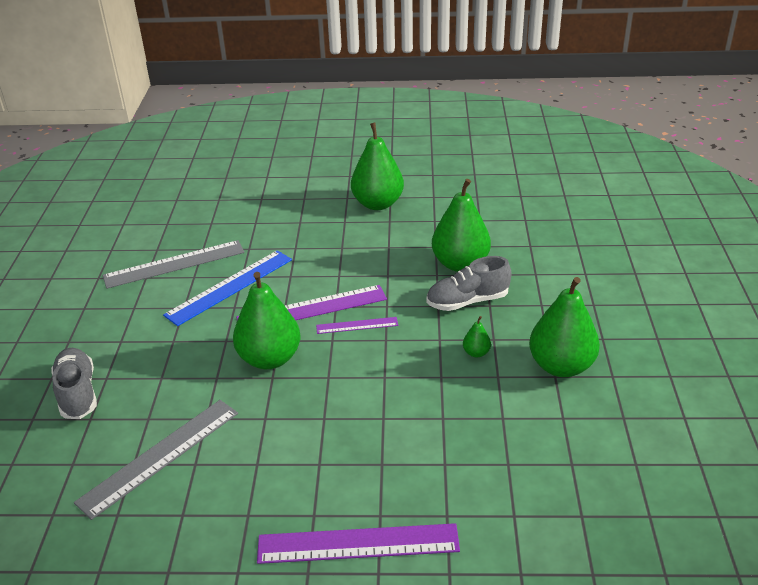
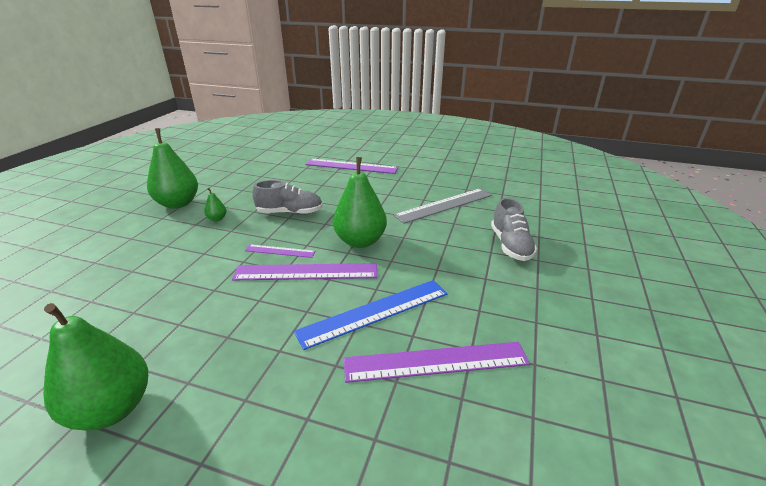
camera: 165 degrees left, 5 degrees down
(174, 264) = (436, 362): grey ruler -> purple ruler
(460, 264) = (138, 286): green pear -> none
(467, 301) = (178, 251): grey shoe -> grey shoe (290, 213)

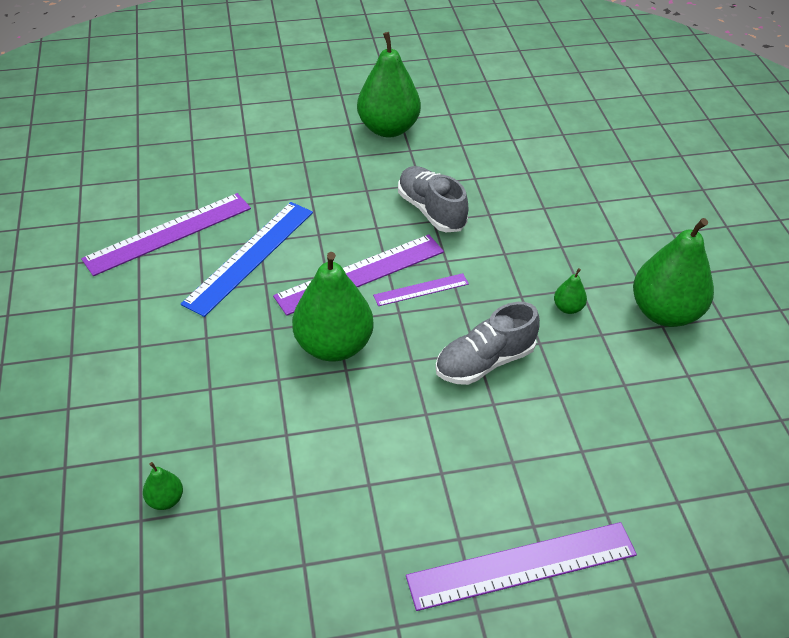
camera: 150 degrees right, 15 degrees up
(444, 205) = (248, 493): grey ruler -> none
(485, 213) = (165, 499): none -> green pear
(510, 245) = (111, 424): grey shoe -> grey shoe (431, 210)

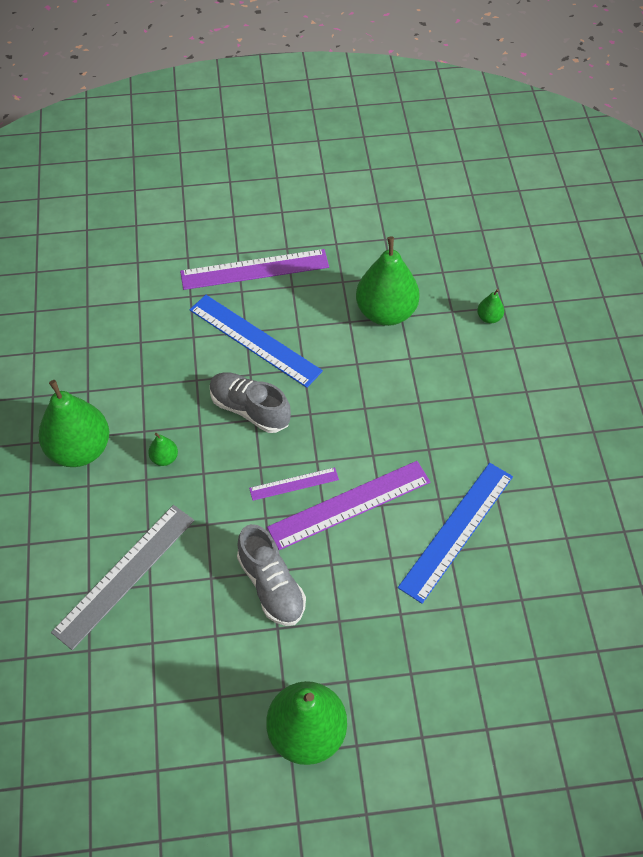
camera: 175 degrees left, 10 degrees up
(168, 233) = (543, 565): purple ruler -> none
(334, 346) = (374, 430): green pear -> green pear (386, 312)
(485, 362) = (250, 409): grey shoe -> grey shoe turned 120 degrees counterclockwise
(497, 449) = (254, 340): none -> blue ruler
(570, 213) = (124, 575): none -> grey ruler

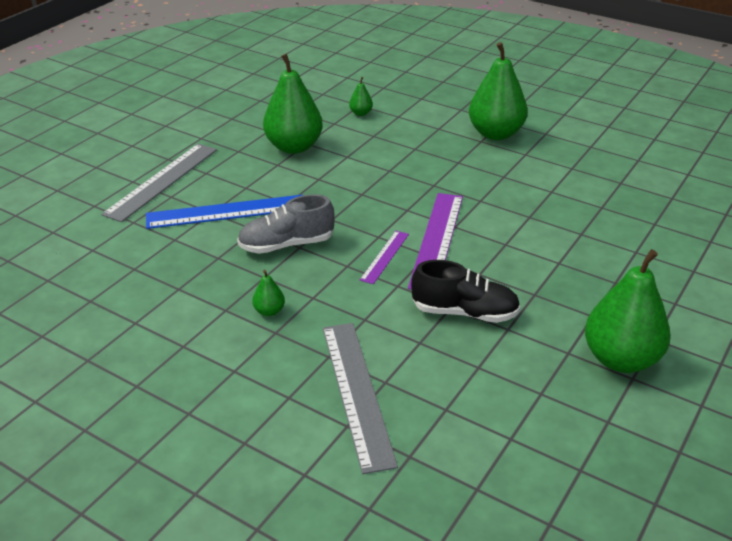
camera: 50 degrees left, 20 degrees down
(80, 449) = (189, 357): green pear -> green pear (495, 134)
(254, 269) = (162, 181): purple ruler -> grey ruler
(271, 585) = (464, 312): grey shoe -> black shoe
(457, 531) = (516, 206): blue ruler -> none

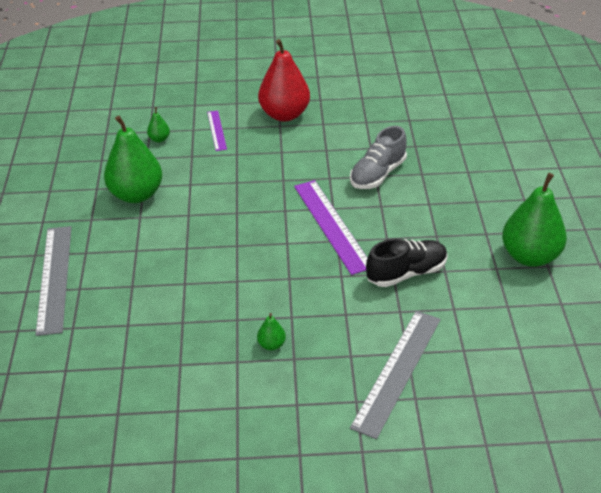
camera: 35 degrees left, 5 degrees up
(226, 212) = (144, 279): blue ruler -> none
(286, 245) = (225, 284): grey shoe -> grey shoe (377, 174)
(356, 392) = (397, 371): grey ruler -> grey ruler turned 75 degrees clockwise
(385, 256) = (308, 257): purple ruler -> purple ruler (216, 130)
(495, 134) = (284, 114): green pear -> red pear

